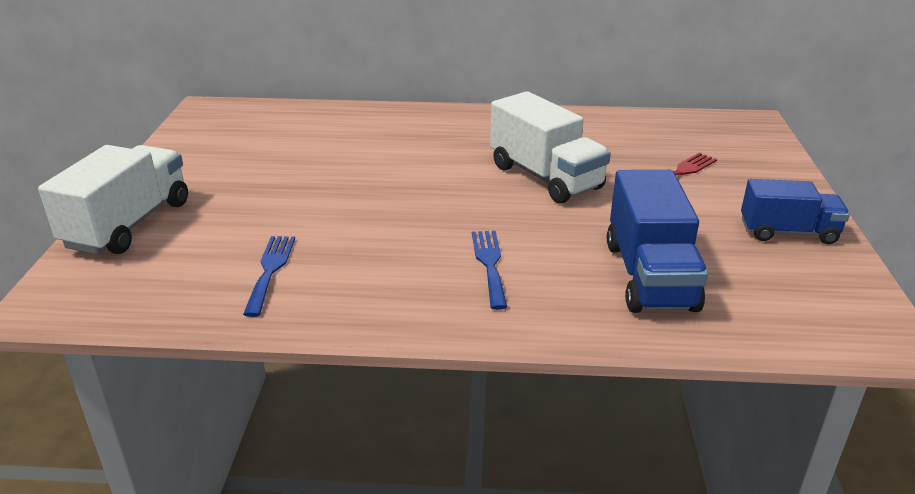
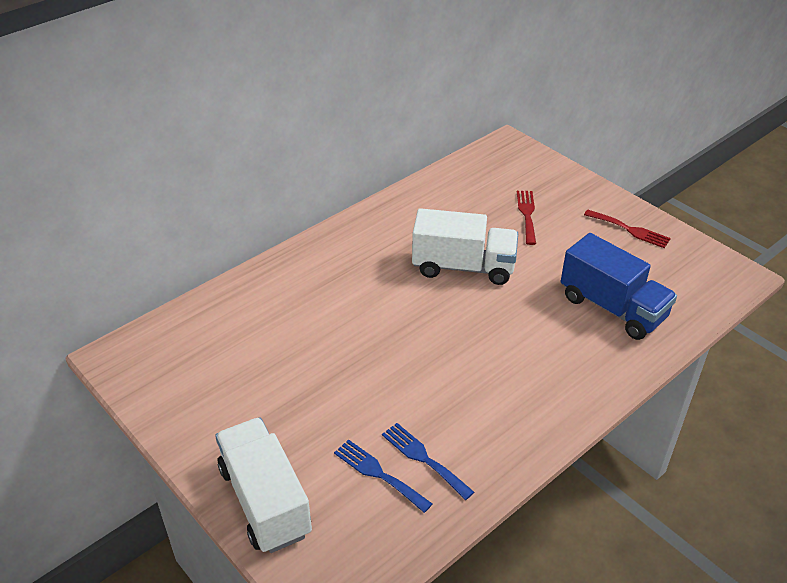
camera: 45 degrees left, 10 degrees up
(489, 264) = (531, 358): blue fork -> blue fork (378, 474)
(788, 232) = (630, 230): blue truck -> red fork

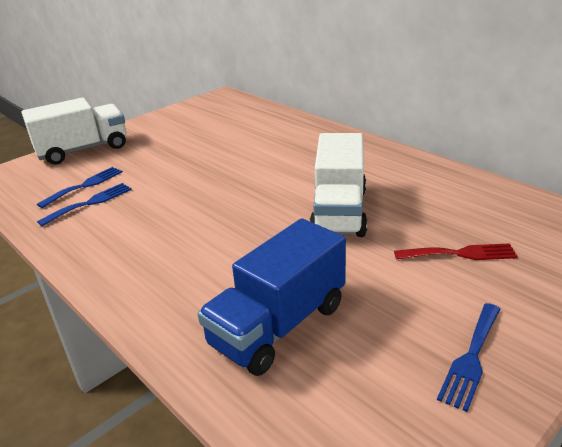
camera: 90 degrees right, 10 degrees down
(630, 230) = (471, 358): red fork -> blue fork

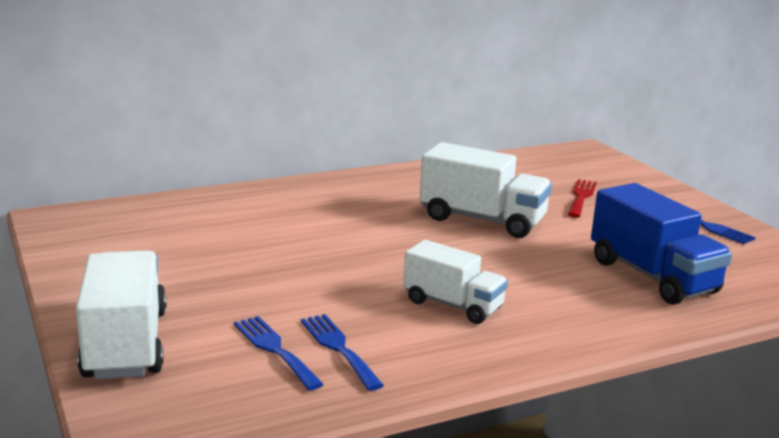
camera: 75 degrees left, 10 degrees down
(165, 229) = (453, 305): none -> white truck

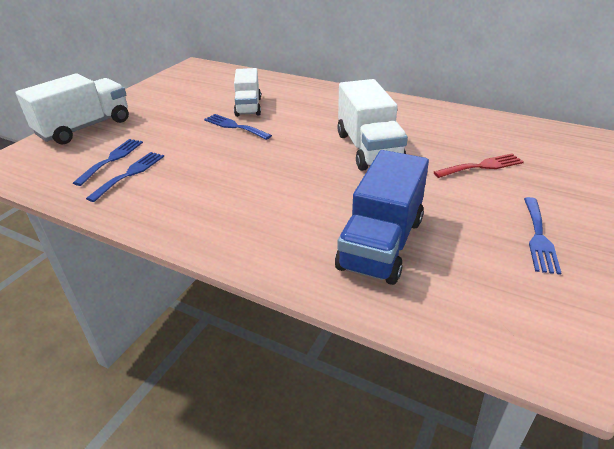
camera: 55 degrees right, 15 degrees up
(315, 256) = (234, 126): none -> blue fork
(453, 305) = (223, 185): white truck -> white truck (248, 107)

